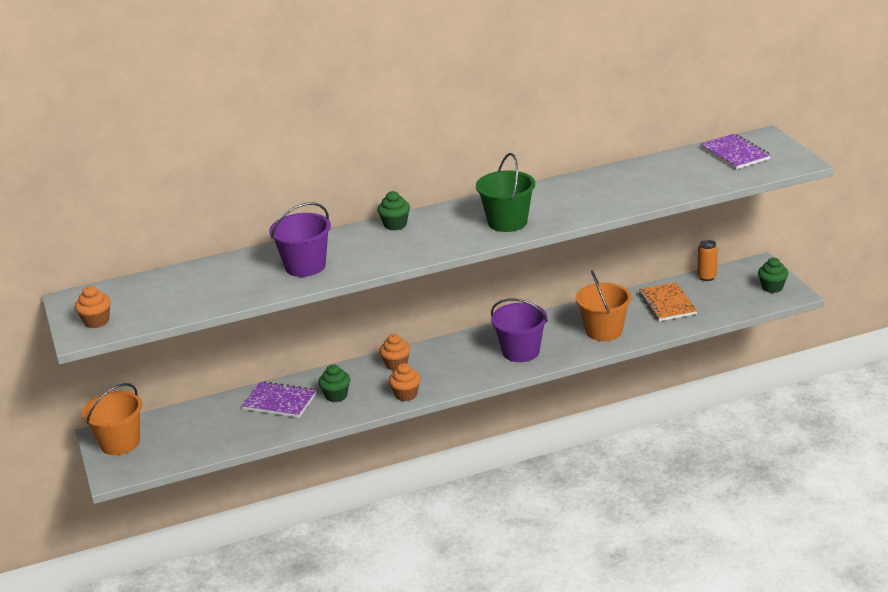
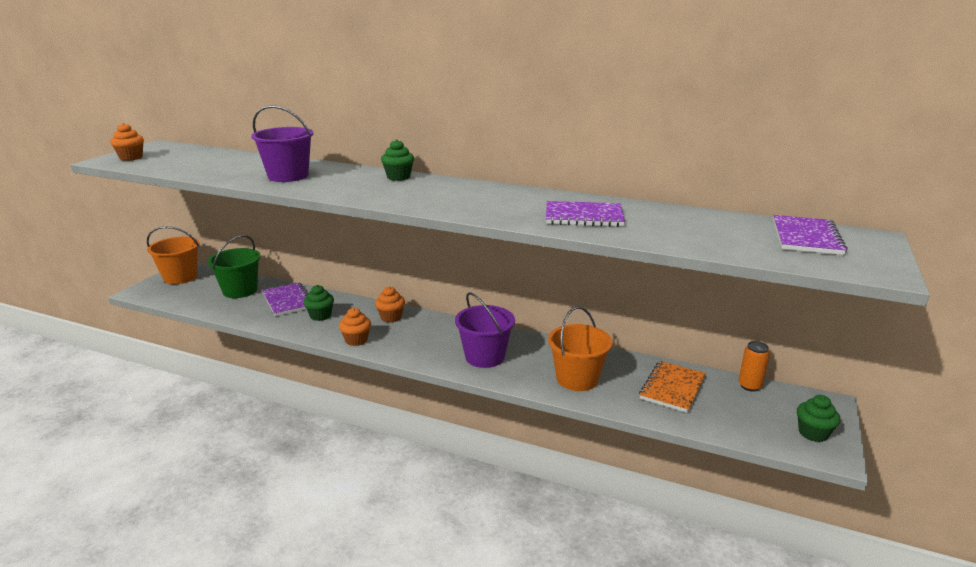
camera: 40 degrees right, 5 degrees down
(507, 222) = (473, 204): green bucket -> green bucket (240, 290)
(594, 197) = (583, 217): none -> purple notebook

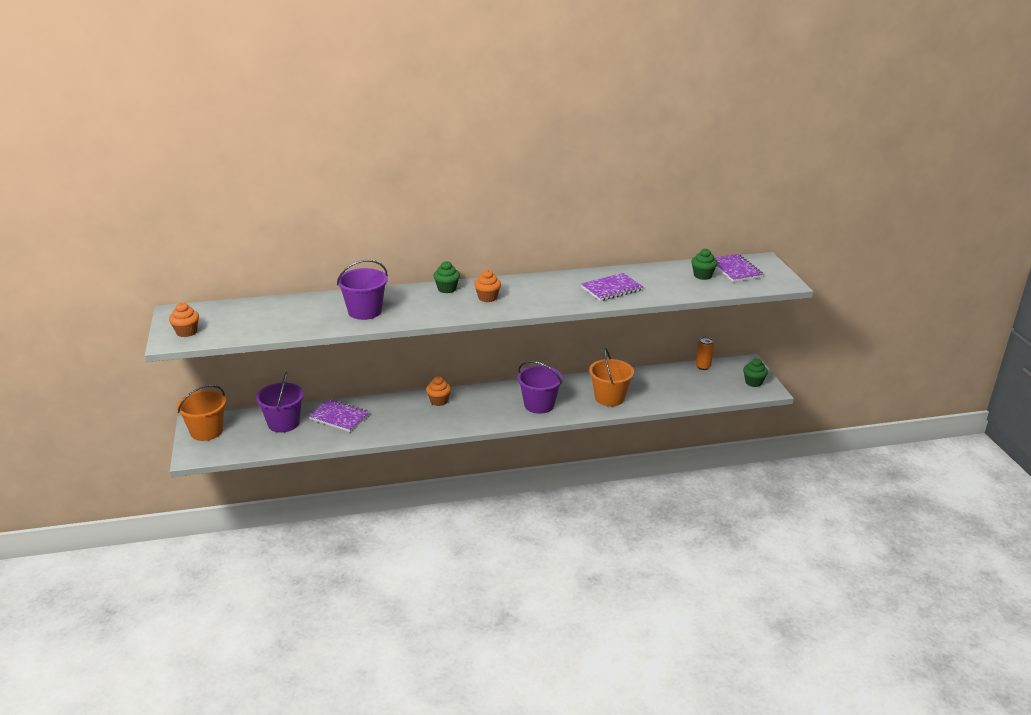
camera: 35 degrees left, 5 degrees up
(240, 290) = (283, 423): green bucket -> purple bucket
(320, 316) = (384, 419): green cupcake -> green cupcake (702, 276)
(356, 340) = (438, 426): orange cupcake -> orange cupcake (487, 298)
(672, 388) = (665, 383): orange notebook -> none

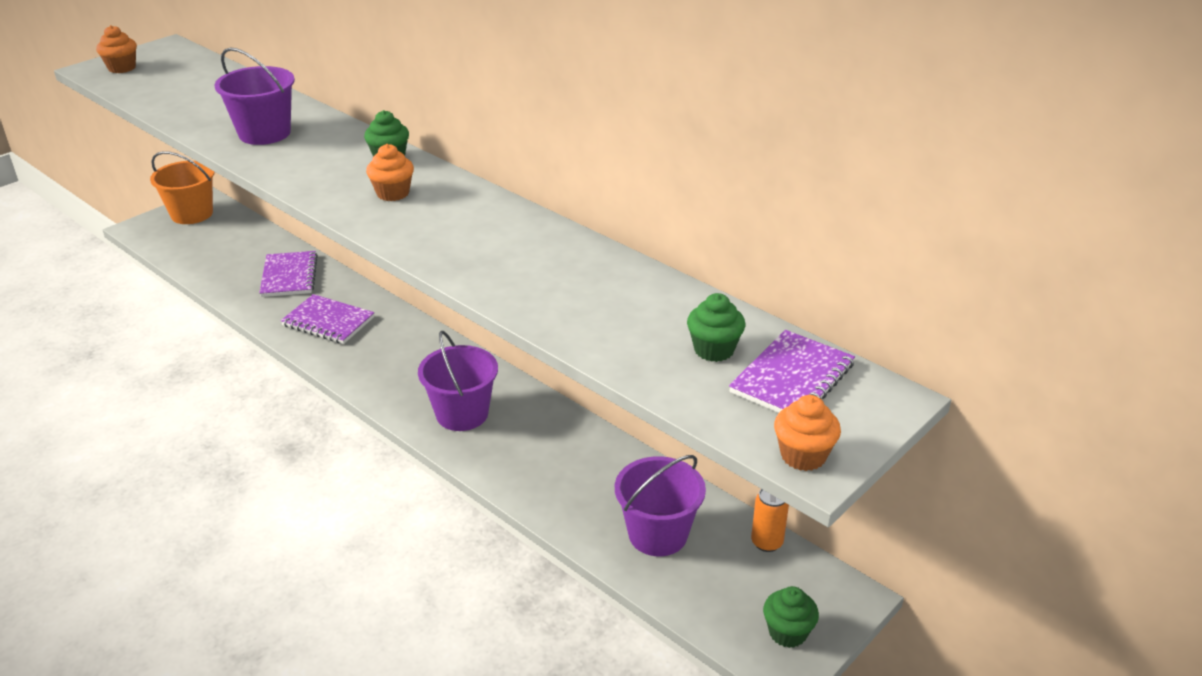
camera: 55 degrees right, 5 degrees up
(283, 423) = (245, 248): purple bucket -> purple bucket (657, 534)
(439, 401) = (391, 328): orange cupcake -> orange cupcake (803, 456)
(609, 398) = (550, 474): orange bucket -> none
(611, 289) = (542, 278): purple notebook -> purple notebook (328, 321)

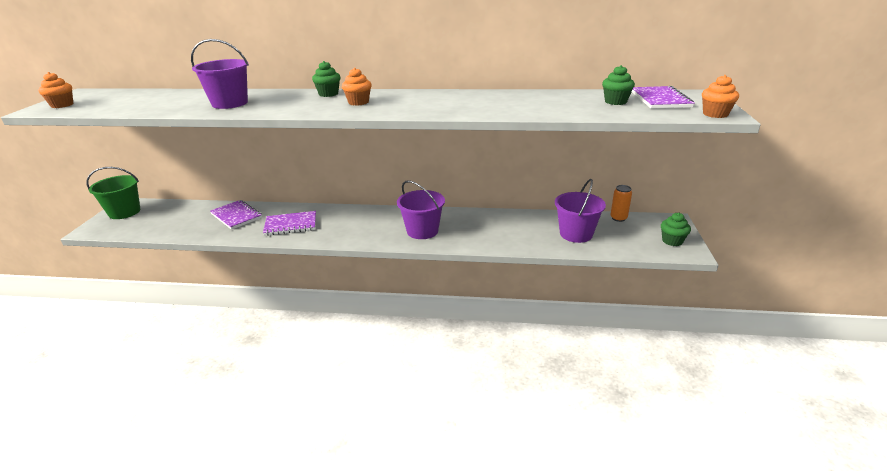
camera: 35 degrees left, 5 degrees down
(192, 214) = (124, 212): orange bucket -> green bucket

